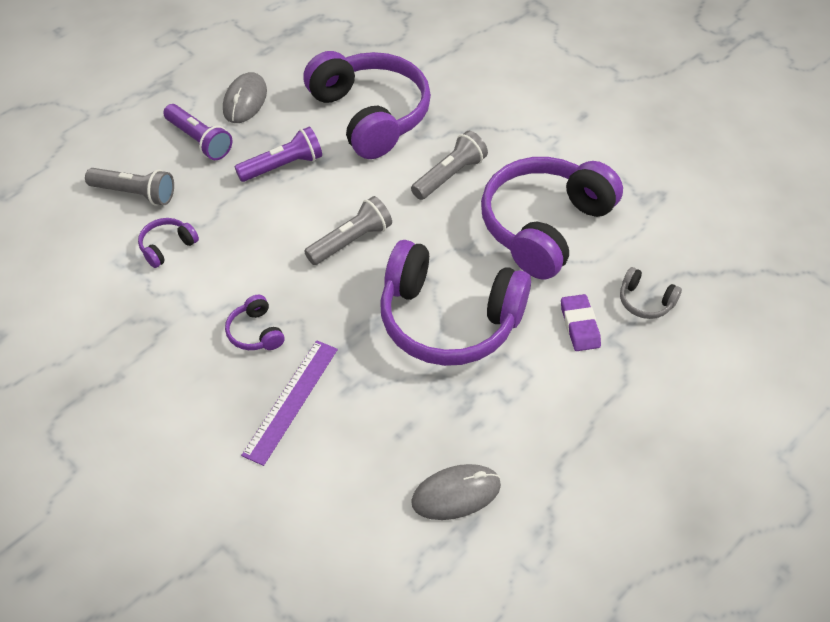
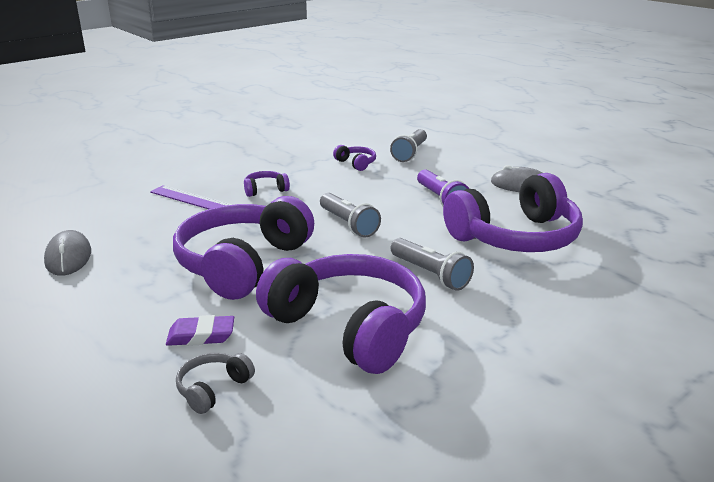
camera: 95 degrees right, 25 degrees down
(199, 140) = (469, 171): purple flashlight -> none

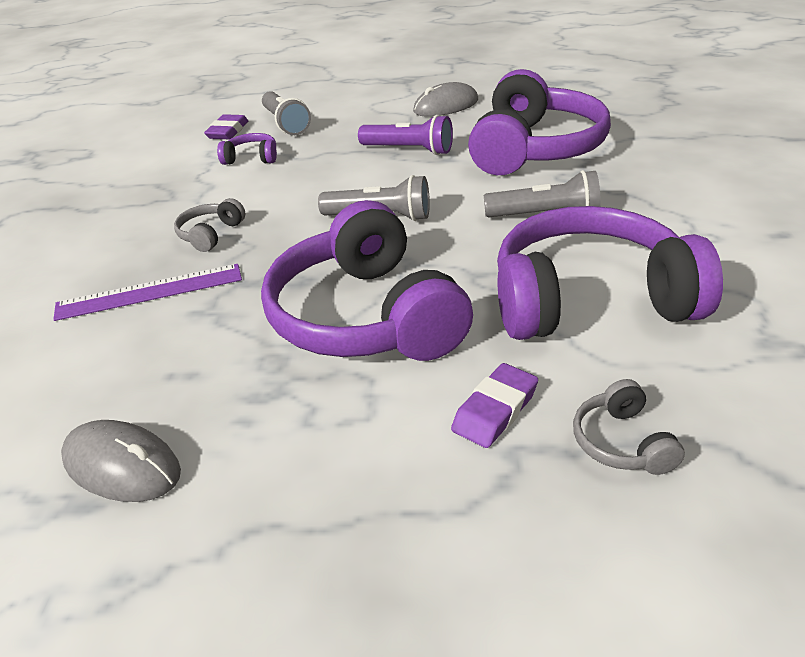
camera: 45 degrees left, 10 degrees up
(265, 190) = (210, 234): purple headphones -> grey headphones
(374, 144) = (227, 131): none -> purple eraser

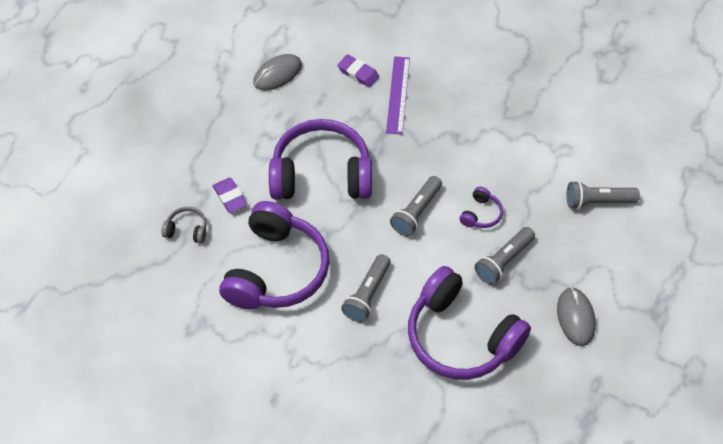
camera: 110 degrees right, 20 degrees up
(210, 234) = (444, 128): grey headphones -> none
(227, 131) = (602, 163): purple eraser -> purple eraser (358, 73)
(251, 158) = (543, 168): purple headphones -> purple headphones (481, 214)
(409, 150) = (504, 261): purple flashlight -> grey flashlight

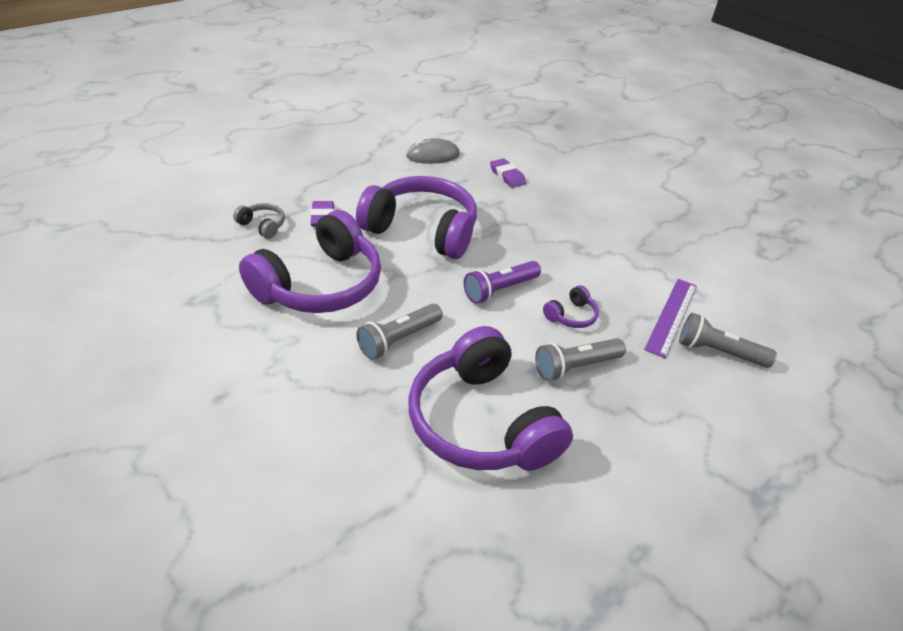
camera: 20 degrees right, 15 degrees down
(398, 94) = (536, 200): purple ruler -> purple ruler (671, 316)
(416, 212) = (500, 290): grey flashlight -> purple flashlight
(575, 317) = (642, 459): grey mouse -> none

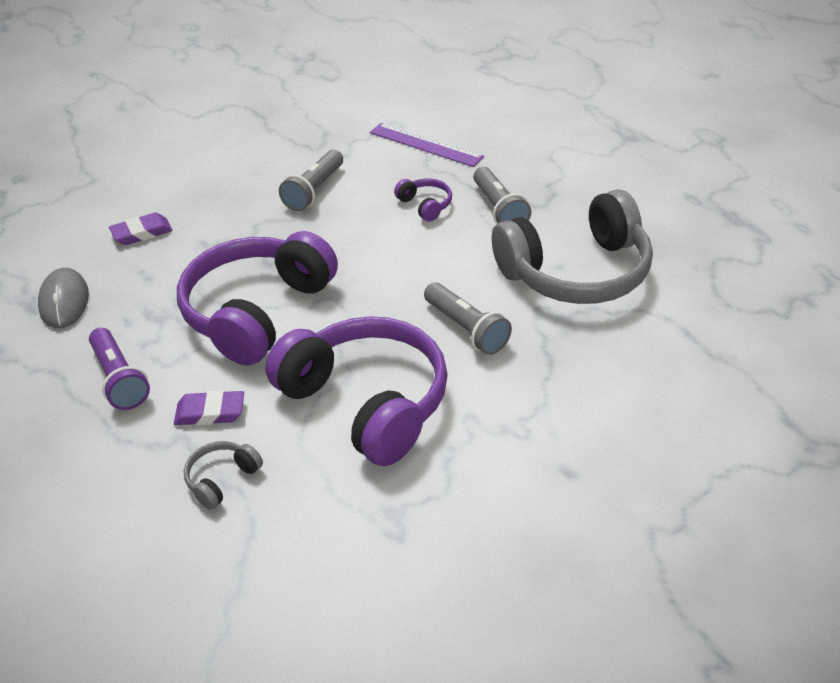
camera: 80 degrees left, 0 degrees up
(481, 422) = (577, 272): purple headphones -> grey headphones
(500, 290) = (382, 251): purple flashlight -> purple flashlight (120, 379)
(718, 352) = (474, 127): grey flashlight -> grey flashlight (314, 190)

